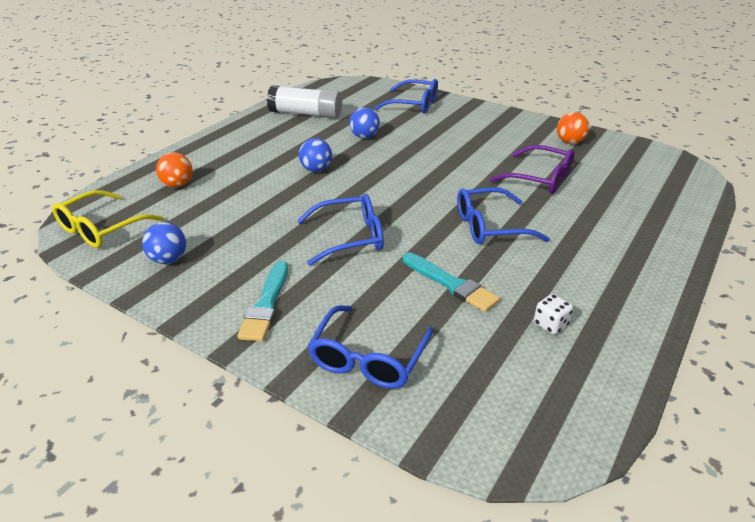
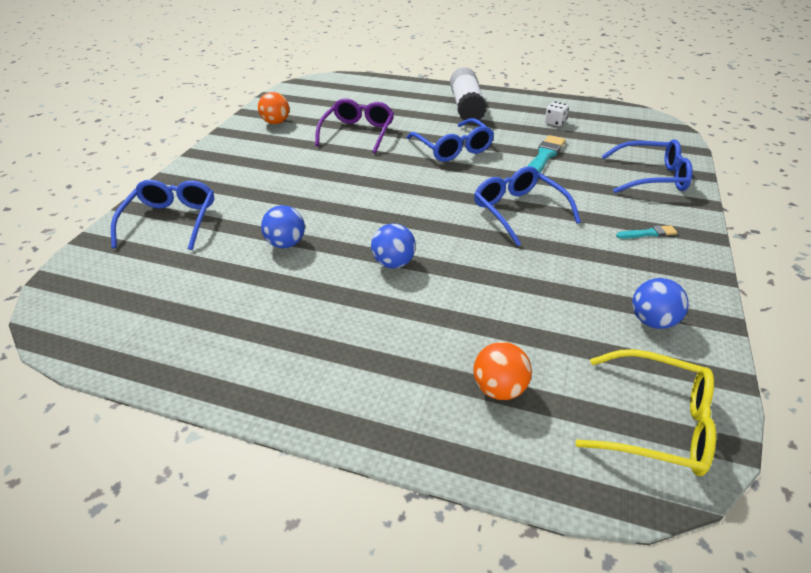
camera: 105 degrees left, 5 degrees up
(266, 304) = (648, 233): turquoise brush -> turquoise brush, size x0.55
(306, 114) = (206, 319): white glue stick -> white glue stick (466, 107)

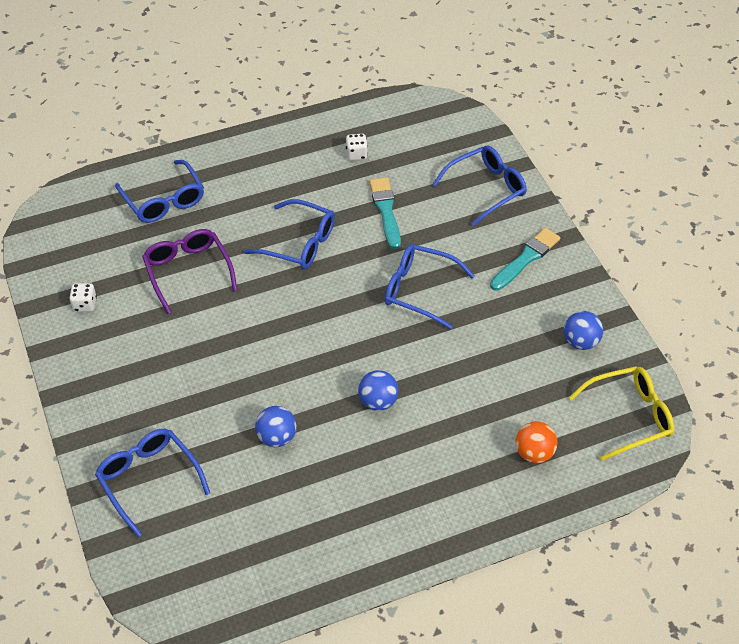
camera: 40 degrees left, 10 degrees up
(276, 122) = (85, 304): orange ball -> white dice
(390, 98) = (164, 200): none -> blue glasses
(466, 107) = (254, 173): white glue stick -> none
(648, 233) = (526, 258): turquoise brush -> turquoise brush, size x1.81

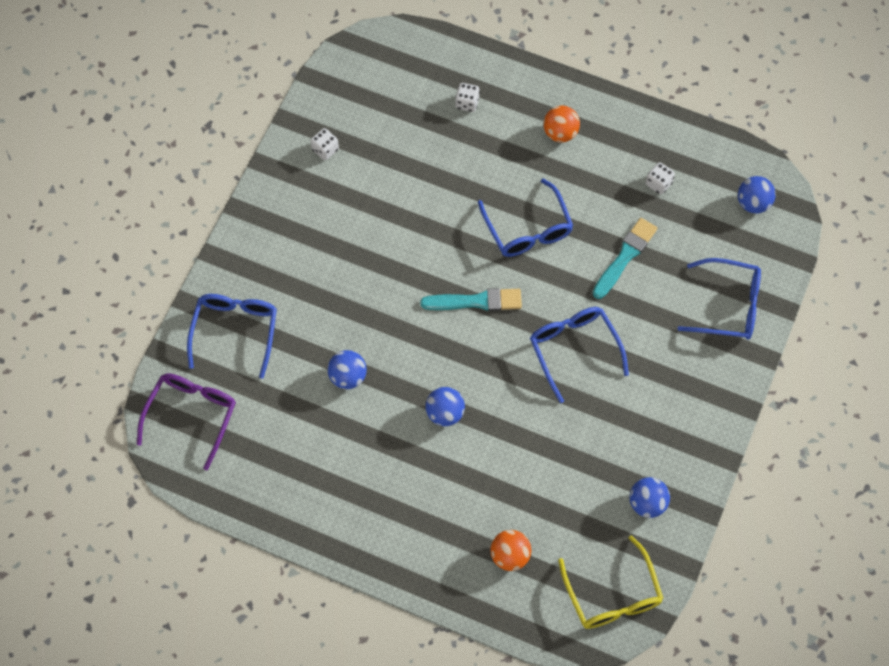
camera: 45 degrees right, 15 degrees up
(164, 200) = (467, 103): blue glasses -> white dice
(188, 271) = (422, 183): purple glasses -> purple glasses (192, 415)
(254, 172) = (560, 133): none -> orange ball
(430, 122) = (753, 203): none -> blue ball
(526, 258) = (688, 396): turquoise brush -> turquoise brush (476, 301)
(629, 416) = (612, 594): yellow glasses -> yellow glasses turned 45 degrees clockwise

